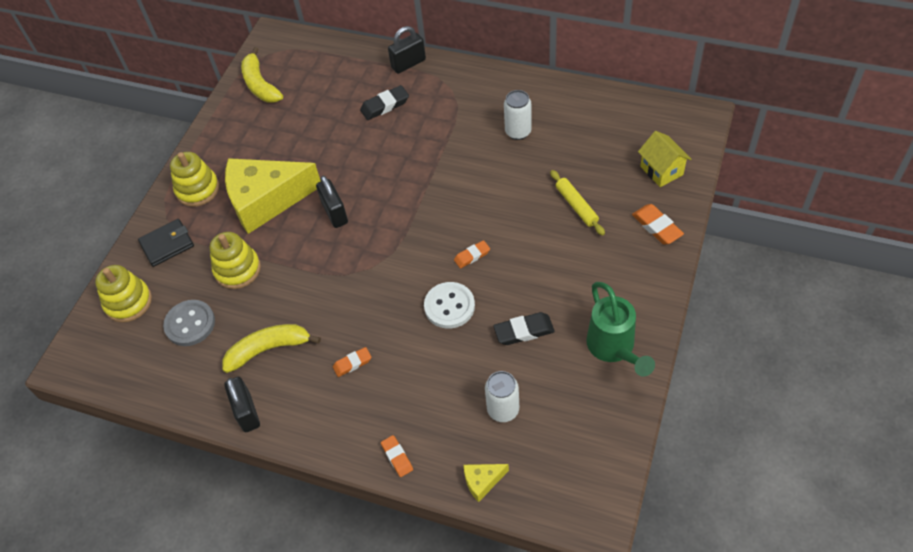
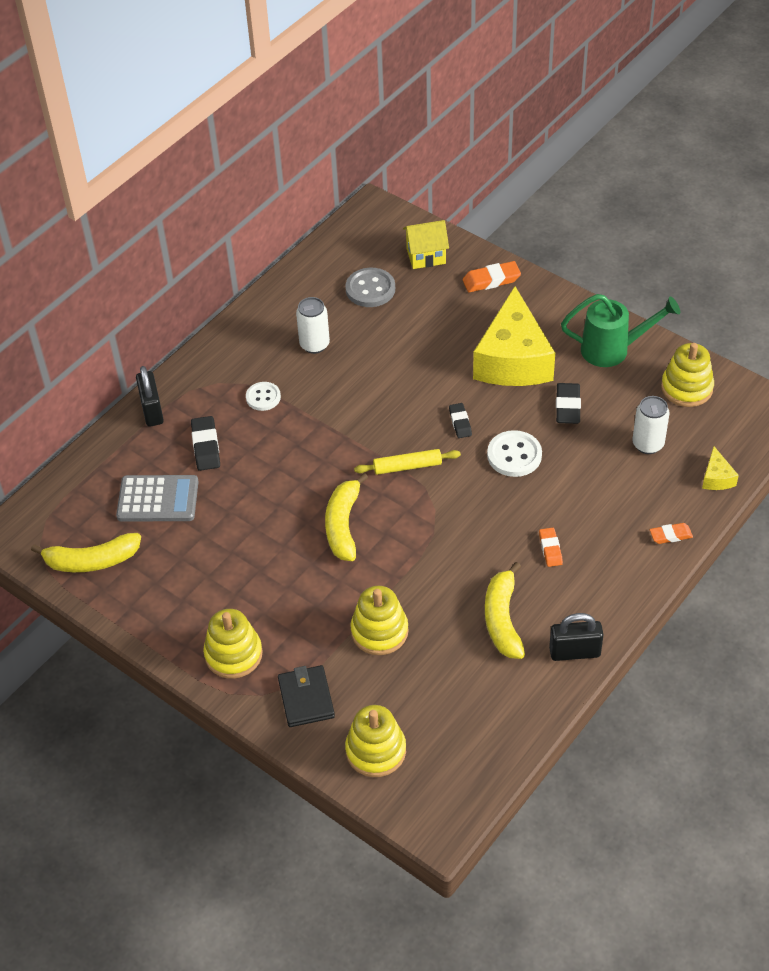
camera: 75 degrees left, 5 degrees down
(190, 324) = (436, 690): grey button -> grey button (370, 289)
(266, 200) = (290, 586): yellow cheese -> yellow cheese (513, 359)
(325, 98) = (158, 499): none -> grey calculator
(335, 213) = (343, 525): black padlock -> yellow banana
(447, 120) = (263, 397): none -> white button
(472, 256) = (460, 422): orange eraser -> black eraser
(576, 206) = (437, 328): yellow rolling pin -> yellow rolling pin (407, 466)
(591, 426) = (686, 388): none -> yellow stacking toy

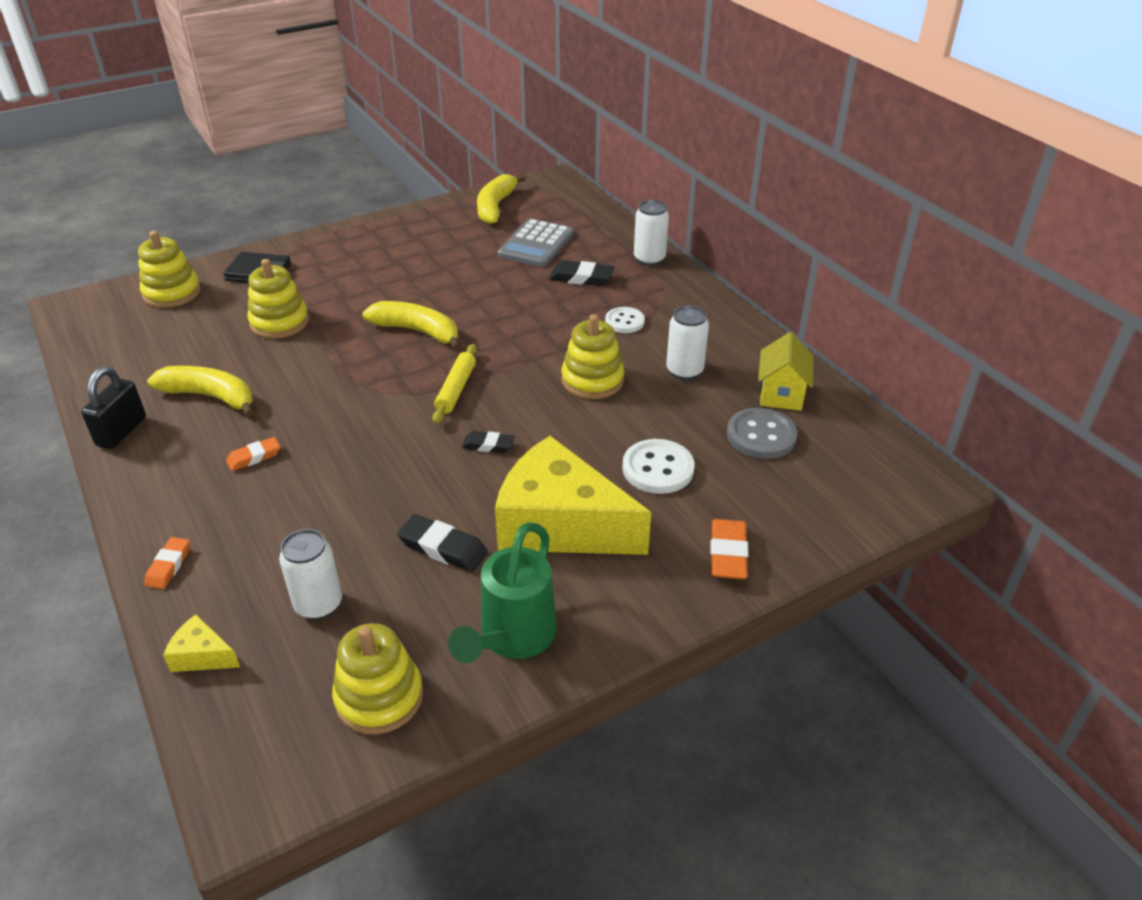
camera: 110 degrees right, 10 degrees down
(152, 410) = (649, 259): black padlock -> white can
(233, 654) = (338, 249): yellow stacking toy -> yellow stacking toy (592, 380)
(426, 256) = (807, 503): yellow house -> yellow house (781, 394)
(514, 455) = (405, 473): white button -> white button (658, 469)
(550, 549) = (254, 457): orange eraser -> orange eraser turned 45 degrees counterclockwise

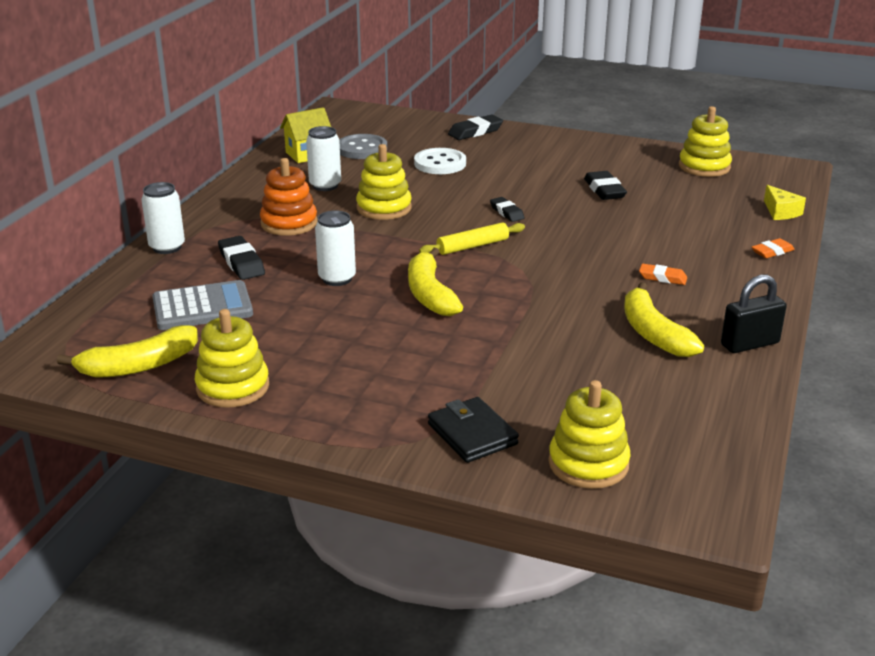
camera: 130 degrees left, 10 degrees down
(279, 322) = (524, 364): yellow stacking toy -> yellow stacking toy (233, 387)
(318, 604) = (699, 201): white can -> white can (337, 278)
(512, 639) = (619, 154): green watering can -> none
(560, 524) = (530, 170): yellow cheese -> none
(624, 321) = (289, 223): white button -> orange stacking toy
(728, 554) = (475, 132): orange eraser -> black eraser

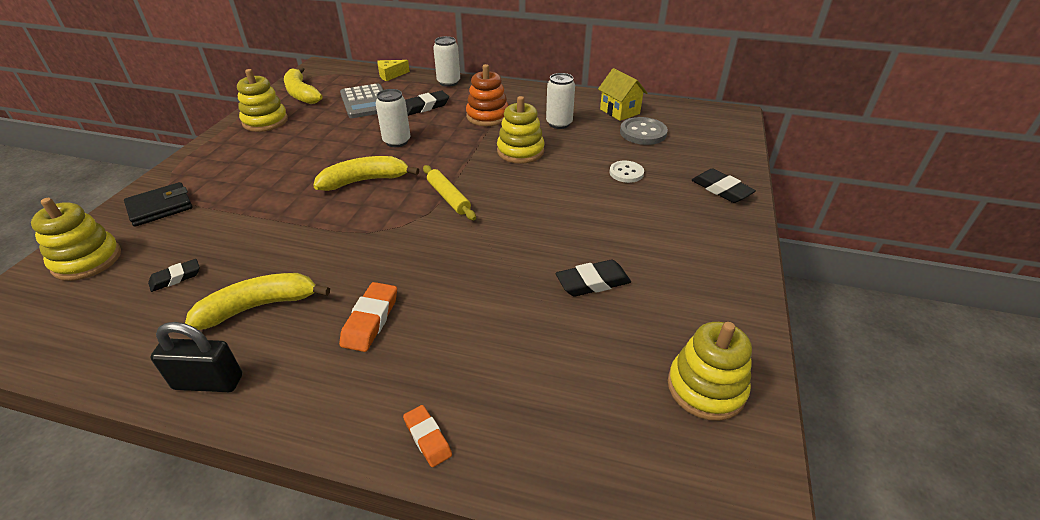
camera: 85 degrees right, 10 degrees up
(440, 163) = (626, 173): white button -> white button, size x0.66
(506, 212) = (521, 214): black eraser -> black eraser (176, 278)
(662, 278) = (370, 320): orange eraser -> orange eraser, size x1.52
(749, 344) = (208, 382): black padlock -> black padlock turned 60 degrees counterclockwise
(780, 212) = (561, 470): yellow cheese -> yellow cheese (391, 75)

